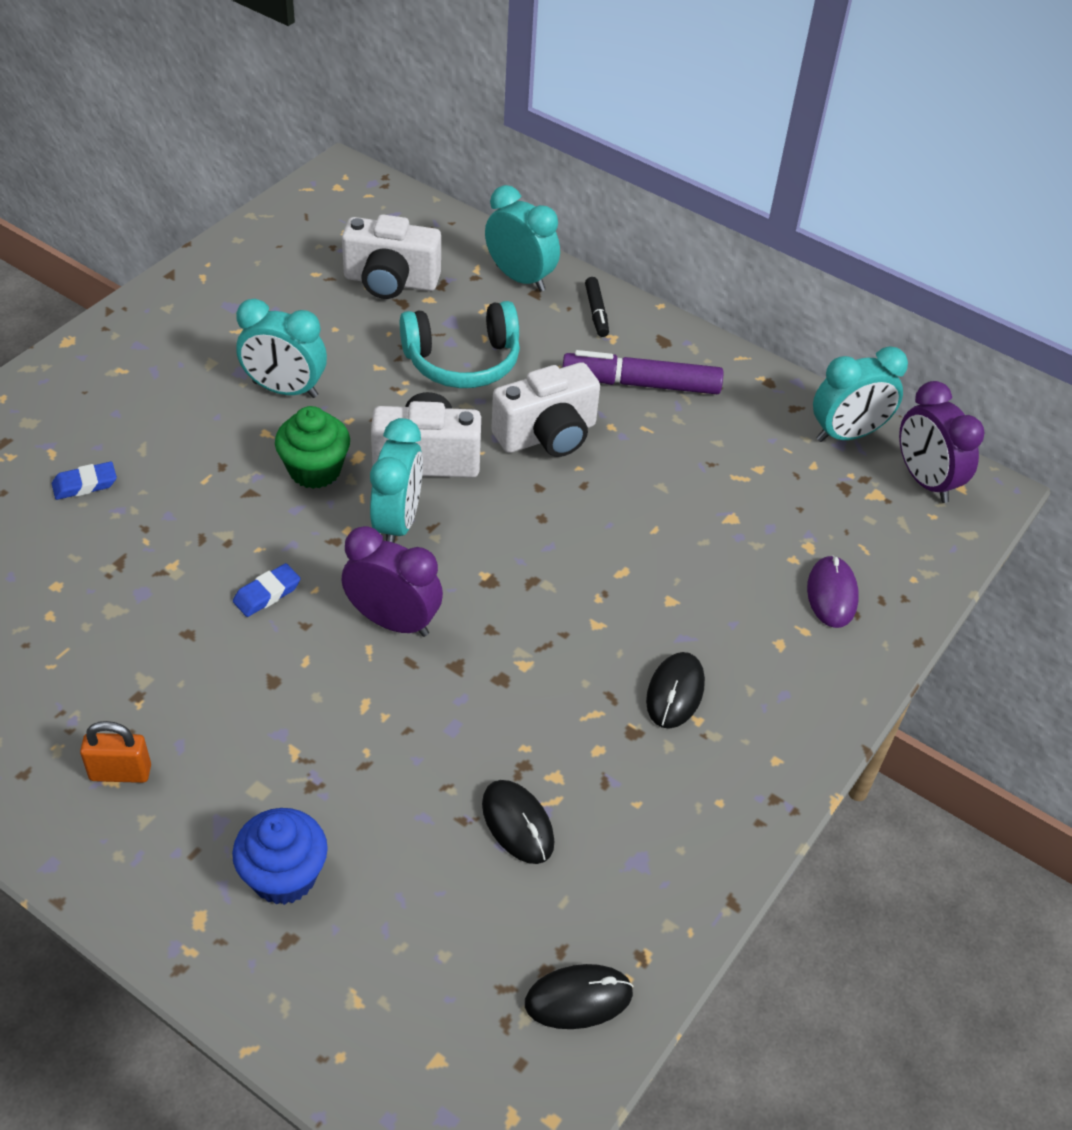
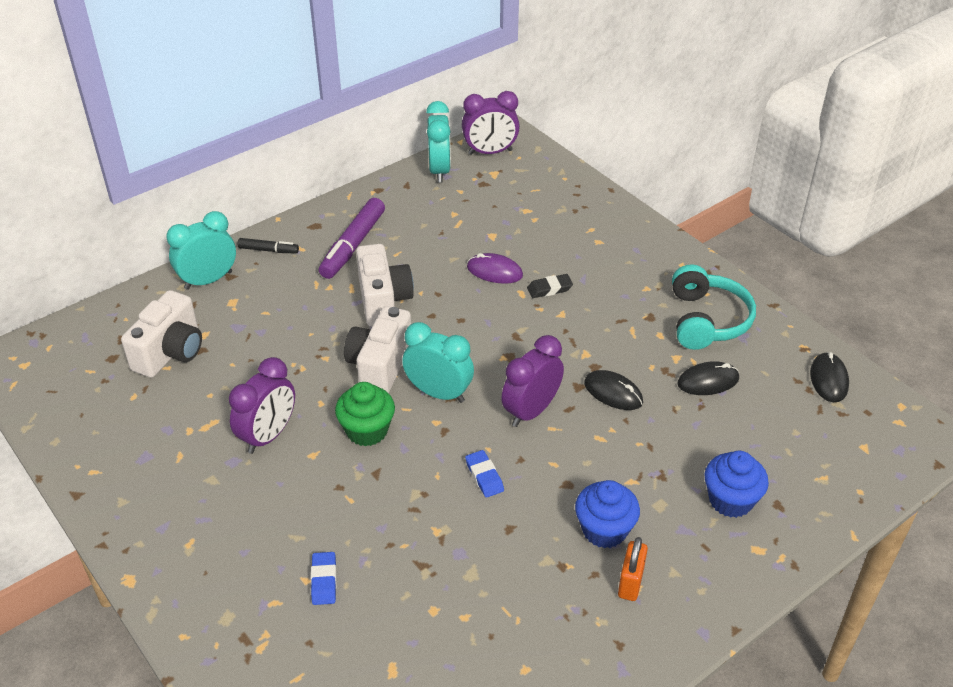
camera: 70 degrees left, 5 degrees down
(202, 732) = (604, 530): none -> blue cupcake
(285, 390) = (268, 436): turquoise clock -> purple clock
(462, 361) = (286, 328): turquoise headphones -> turquoise headphones (706, 320)
(644, 602) = (549, 289): none -> black eraser
(675, 692) = (624, 292): black mouse -> black mouse (613, 392)
(832, 594) = (567, 211): purple mouse -> purple mouse (494, 271)

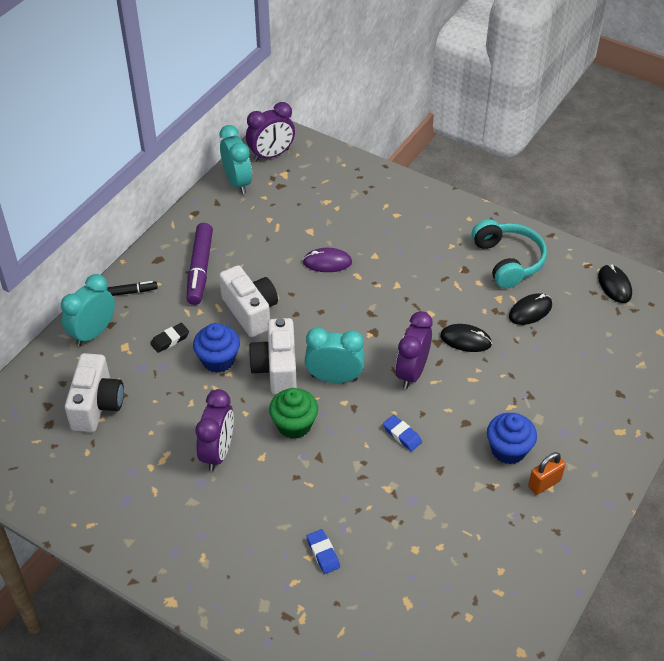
camera: 20 degrees left, 5 degrees up
(549, 289) = (377, 266): black eraser -> black eraser (170, 340)
(630, 582) = (544, 483): orange padlock -> orange padlock turned 60 degrees clockwise
(730, 500) = (586, 400): blue cupcake -> blue cupcake (218, 360)

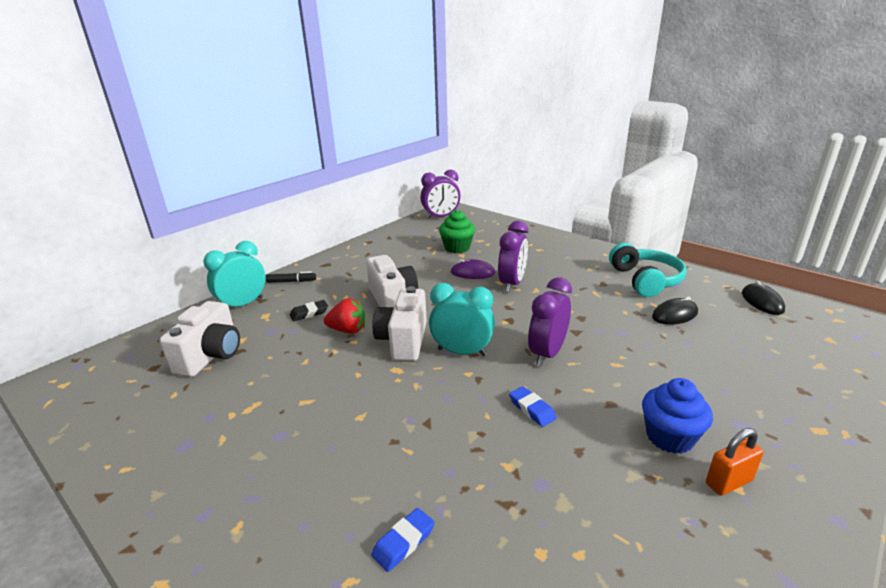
camera: 10 degrees right, 20 degrees down
(200, 269) = (358, 271): purple marker -> none
(218, 360) = (348, 330): blue cupcake -> red strawberry
(218, 452) = (312, 407): purple clock -> purple clock (512, 284)
(237, 182) = (409, 228): turquoise clock -> none
(294, 425) = (407, 389): green cupcake -> green cupcake (457, 248)
(323, 553) = (403, 542): blue eraser -> blue eraser turned 60 degrees clockwise
(465, 340) = (606, 332): black mouse -> none

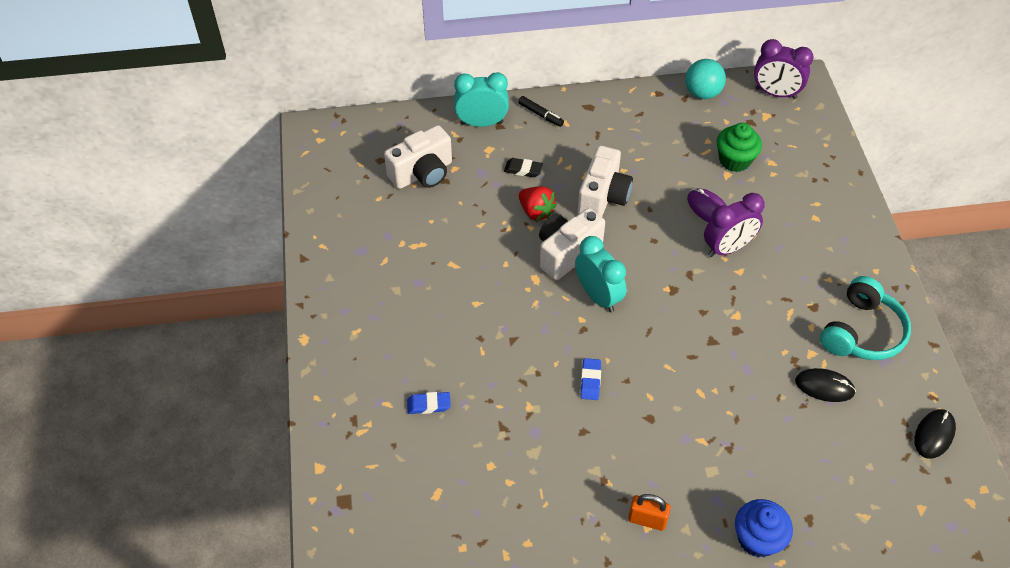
camera: 40 degrees right, 25 degrees up
(397, 232) = (702, 93): none -> turquoise ball
(547, 353) = (660, 344): purple clock -> none
(669, 437) = (654, 469): blue cupcake -> blue cupcake (757, 539)

